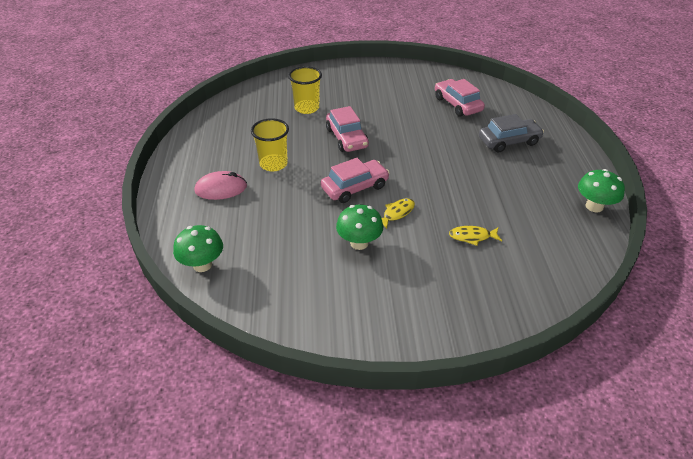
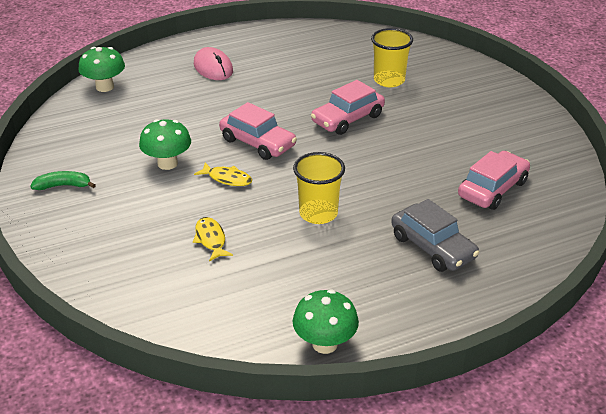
camera: 70 degrees right, 5 degrees down
(273, 164) = (269, 85): yellow cup -> yellow cup (318, 213)
(362, 317) = (63, 186): none -> green banana

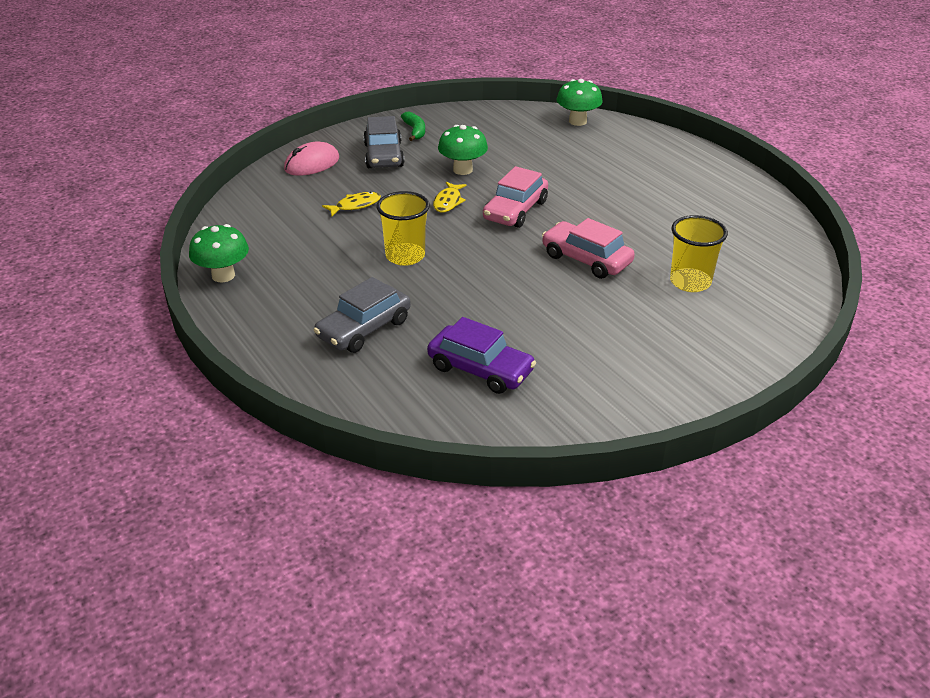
camera: 80 degrees right, 0 degrees up
(108, 212) = (384, 155): none -> grey car
(213, 68) = (647, 168): pink mouse -> pink mouse (312, 164)
(492, 189) = (480, 369): pink car -> purple car

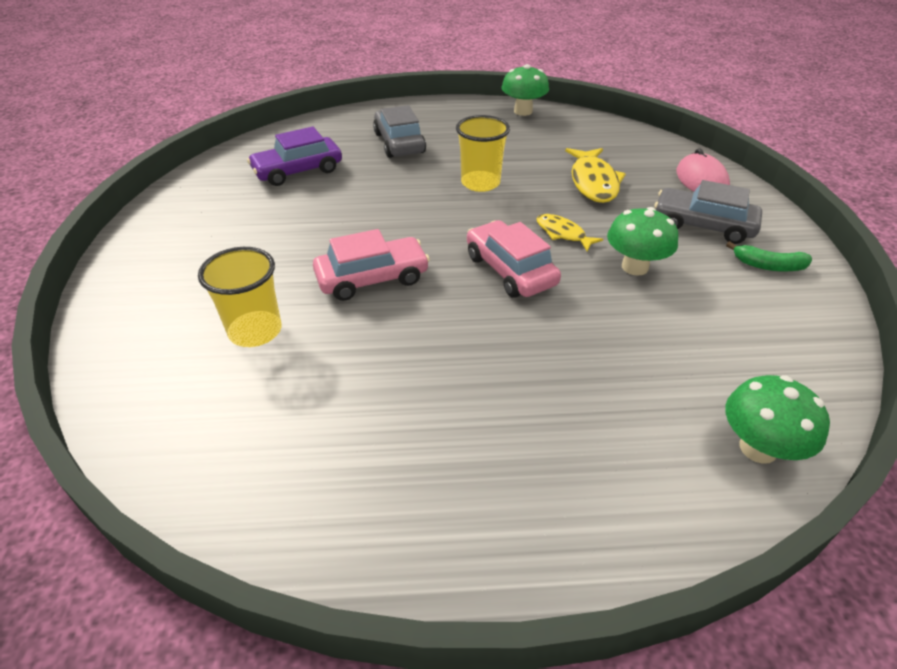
camera: 120 degrees right, 5 degrees up
(355, 205) = (593, 182): yellow fish -> yellow fish, size x1.68

